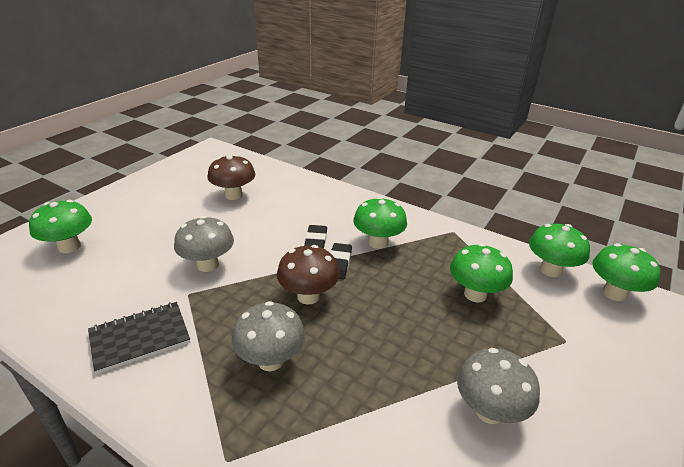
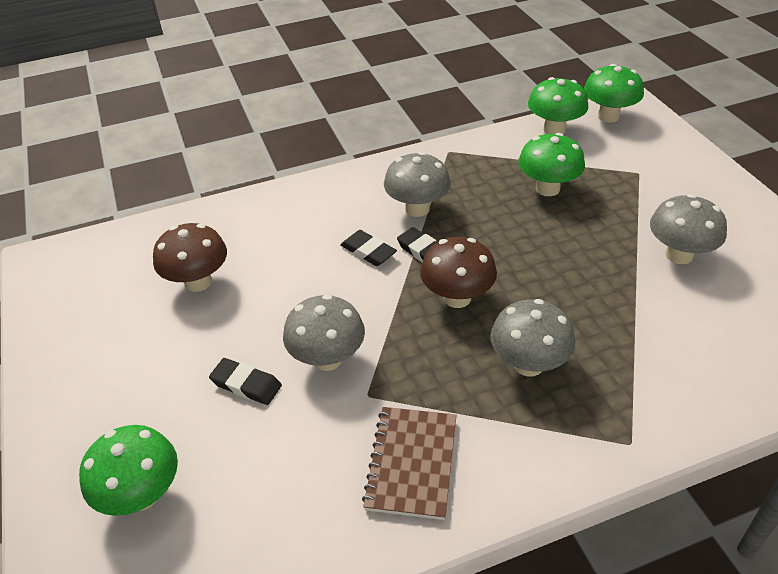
camera: 50 degrees left, 10 degrees up
(140, 338) = (412, 463): black notebook -> brown notebook
(167, 245) = (246, 384): none -> black eraser
(378, 242) = (417, 208): green mushroom -> grey mushroom

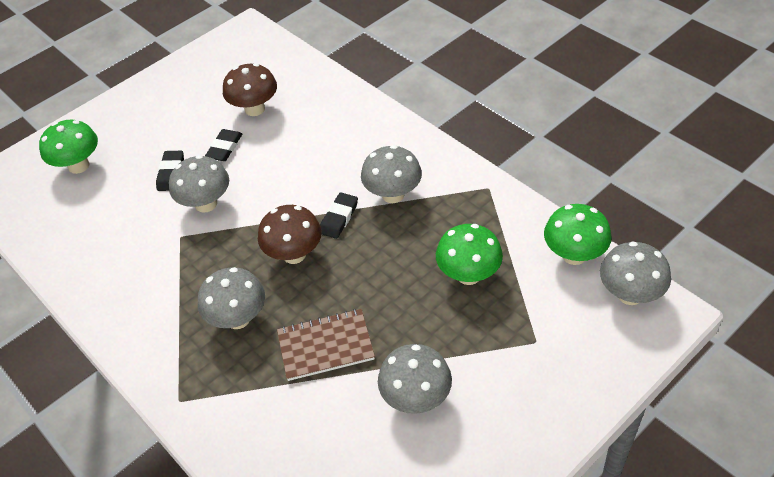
camera: 70 degrees right, 5 degrees up
(368, 251) = (325, 184): black eraser -> black eraser (224, 148)
(412, 463) = (130, 279): brown notebook -> brown notebook (325, 346)
(608, 116) = (630, 294): green mushroom -> grey mushroom

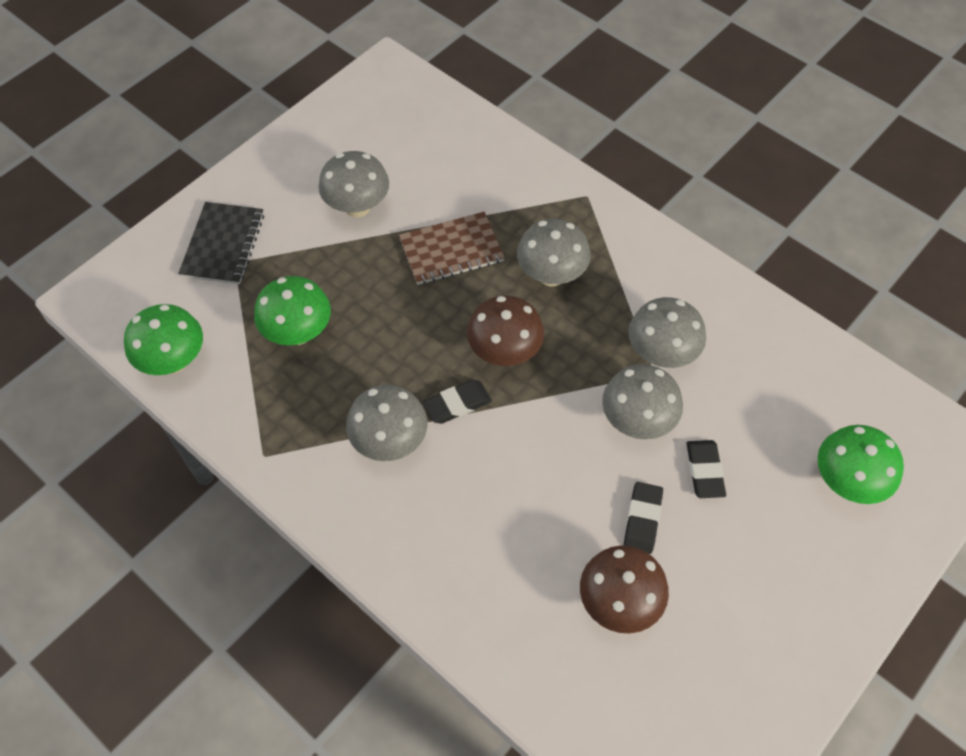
camera: 170 degrees right, 10 degrees up
(339, 218) = (457, 404): black eraser -> black eraser turned 45 degrees clockwise
(551, 361) = (223, 245): none -> black notebook
(630, 294) = (124, 315): grey mushroom -> grey mushroom (661, 354)

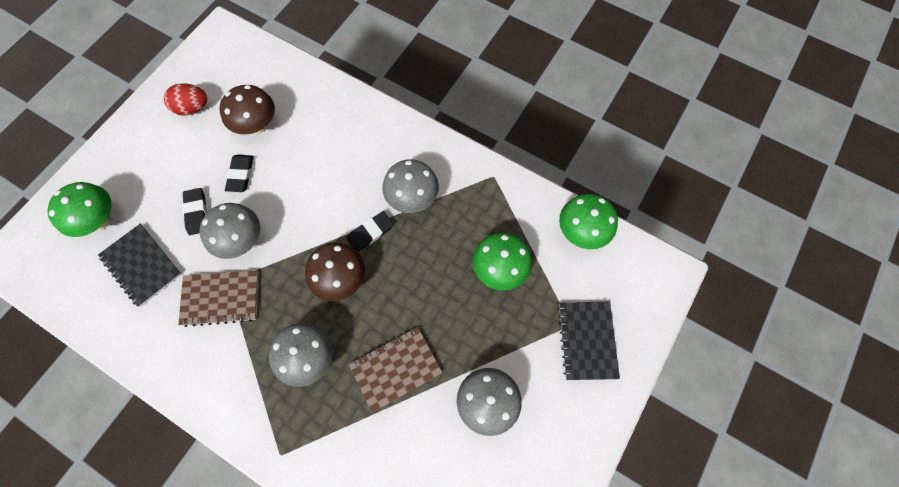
camera: 170 degrees right, 10 degrees up
(661, 354) = (221, 298): grey mushroom -> brown notebook
(731, 656) = (192, 108): none -> red egg
(772, 410) = (142, 265): none -> black notebook

